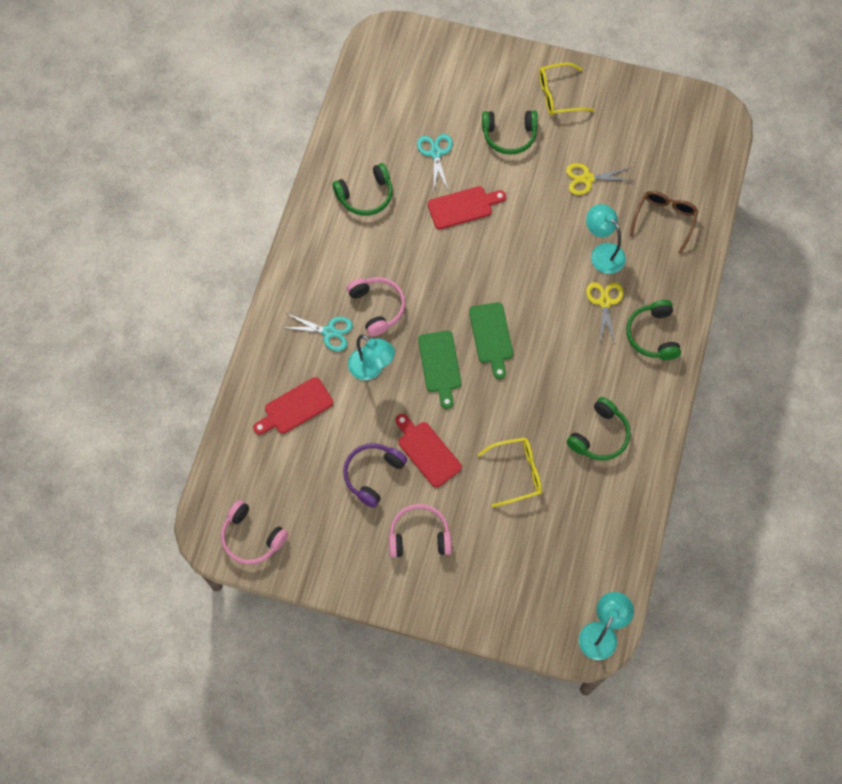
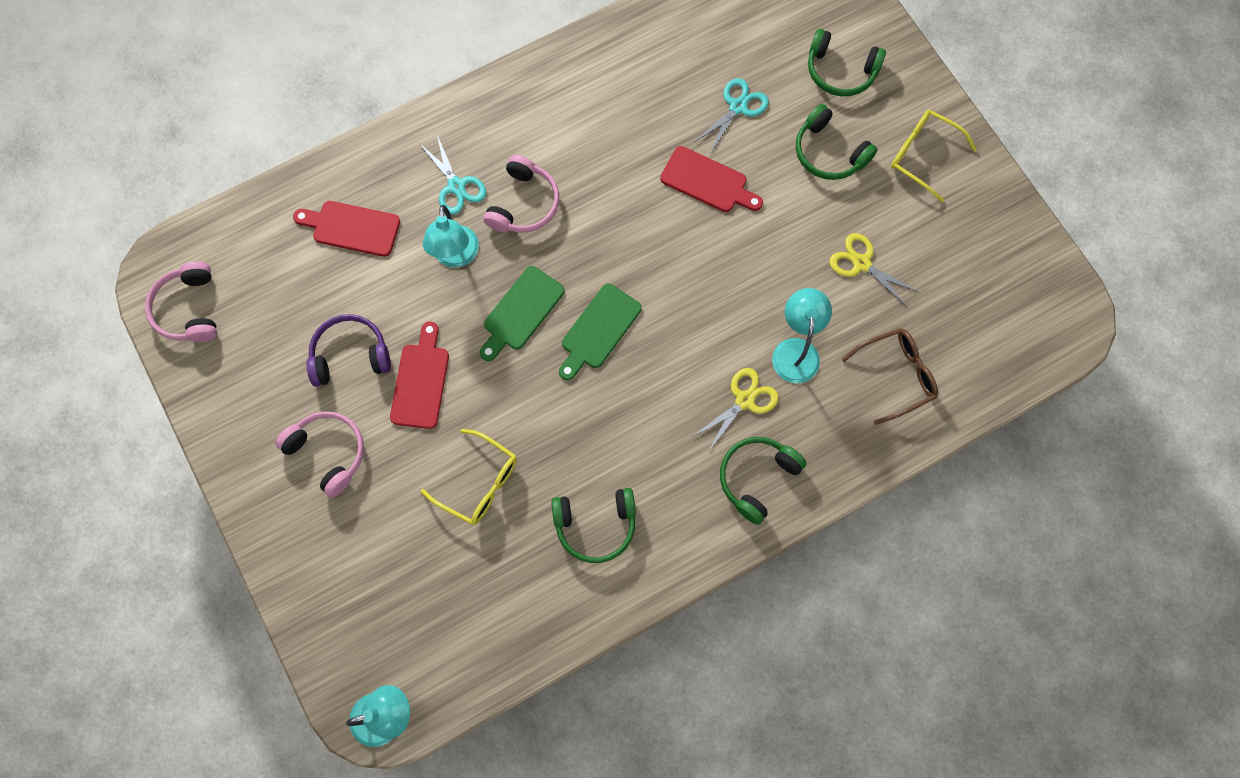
camera: 45 degrees right, 5 degrees up
(366, 196) = (627, 90): green headphones -> green headphones (840, 71)

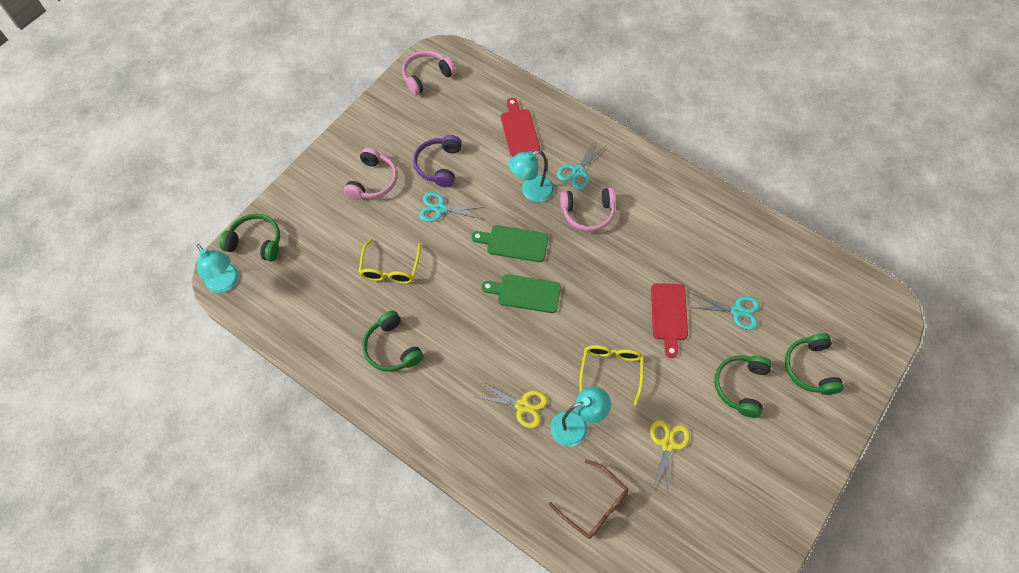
camera: 65 degrees right, 10 degrees down
(350, 355) = (439, 165): purple headphones -> purple headphones turned 135 degrees counterclockwise
(420, 381) = (440, 209): red cutting board -> turquoise scissors
(756, 478) = (470, 437): green headphones -> green headphones (256, 242)
(922, 155) = (780, 455): yellow glasses -> yellow glasses (611, 370)

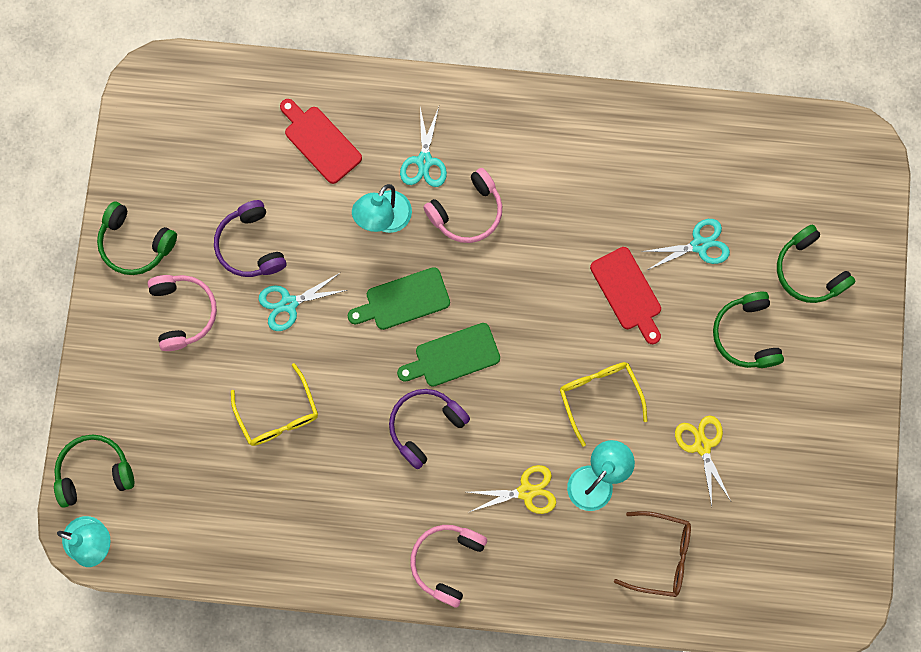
camera: 30 degrees left, 15 degrees up
(392, 348) = (342, 509): green headphones -> green headphones (135, 244)
(426, 76) = (154, 126): pink headphones -> pink headphones (446, 561)
(480, 326) = (425, 426): none -> purple headphones

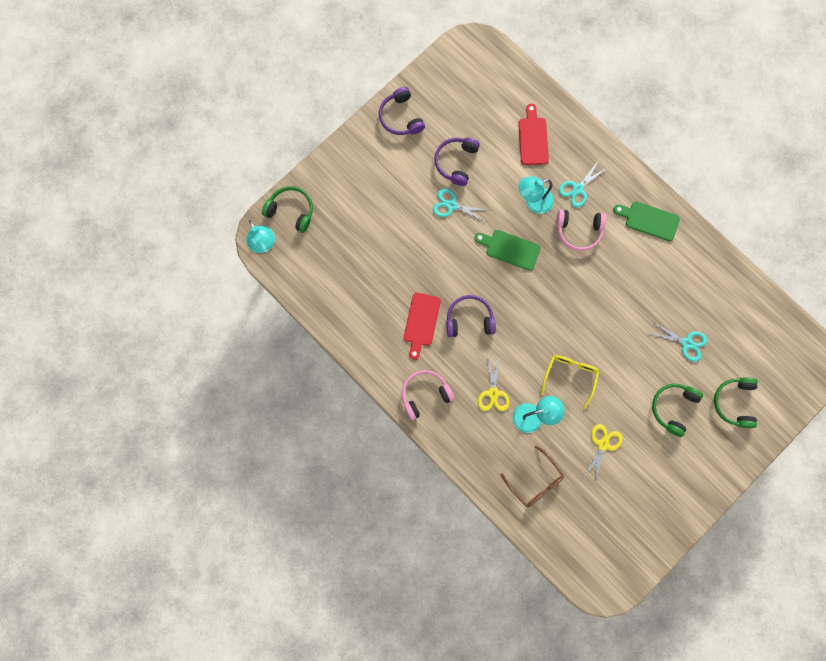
camera: 40 degrees right, 0 degrees up
(135, 244) = (400, 117): green headphones -> purple headphones
(184, 312) = (396, 169): pink headphones -> none
(278, 414) = (401, 255): yellow glasses -> none
(453, 356) = (512, 296): green cutting board -> green cutting board (649, 220)
(526, 491) = (493, 393): yellow scissors -> yellow scissors turned 60 degrees clockwise
(628, 292) = (628, 337): red cutting board -> red cutting board (421, 322)

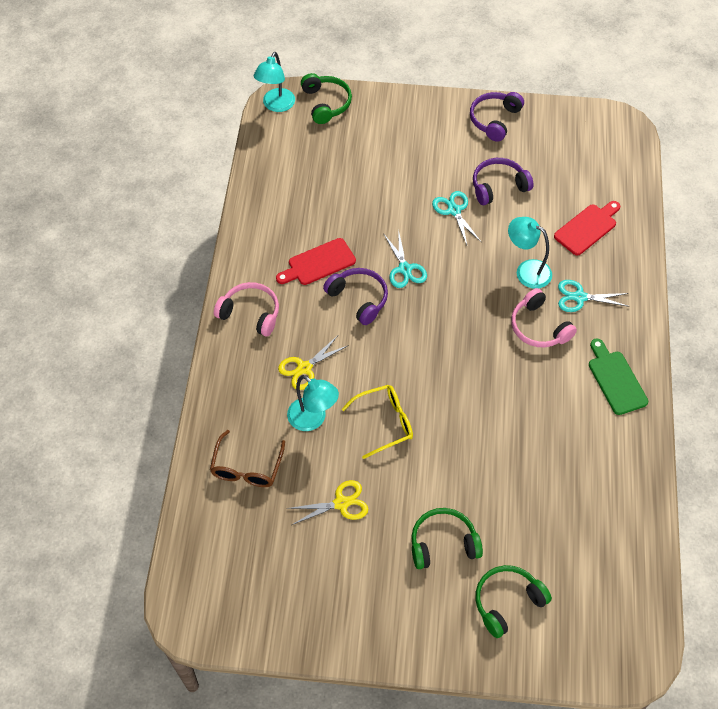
camera: 50 degrees right, 20 degrees down
(510, 249) = (461, 283): green cutting board -> none
(686, 343) = (525, 506): turquoise scissors -> turquoise scissors (405, 269)

